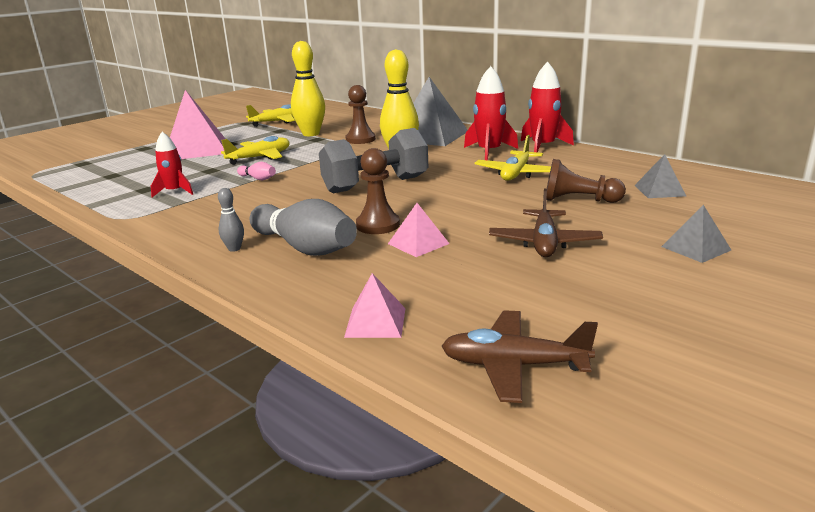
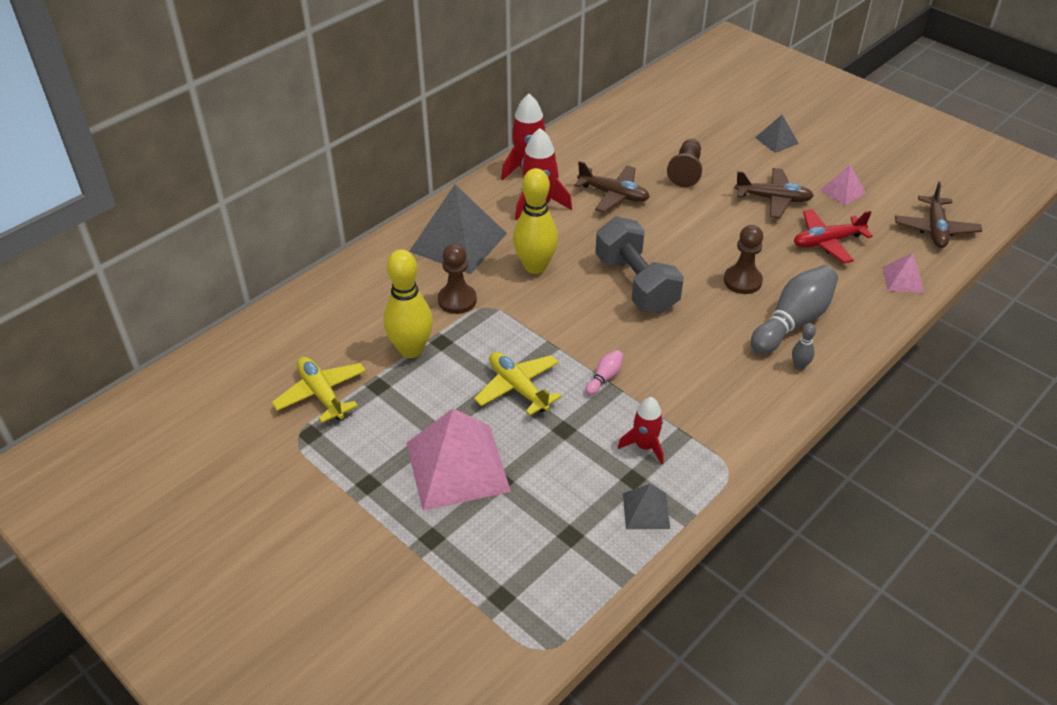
camera: 90 degrees left, 20 degrees up
(418, 243) = (779, 259): pink pyramid -> pink pyramid (843, 191)
(458, 272) = (827, 242): none -> red plane
(516, 174) = (613, 195): yellow plane -> brown plane
(659, 190) = (665, 130): grey pyramid -> grey pyramid (646, 510)

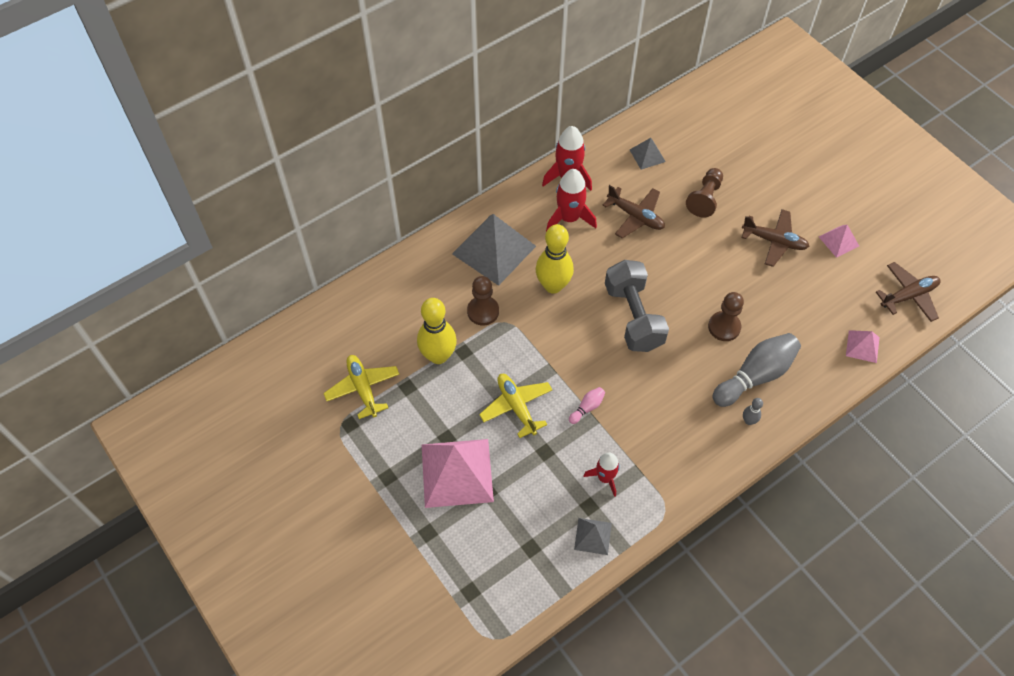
camera: 10 degrees right, 15 degrees up
(776, 140) = (795, 173): grey pyramid -> grey pyramid (647, 155)
(827, 242) = (808, 296): red plane -> none
(935, 229) = (908, 296): brown plane -> brown plane turned 135 degrees counterclockwise

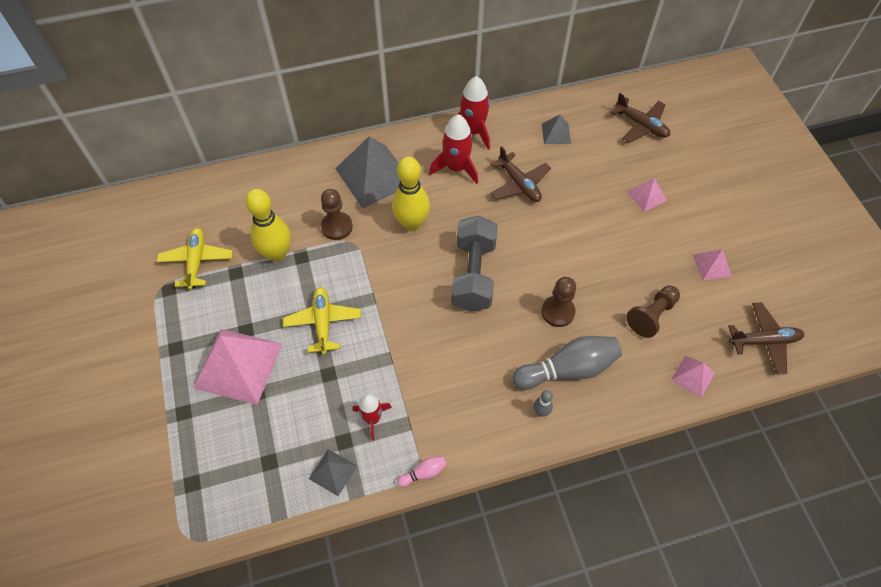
camera: 20 degrees right, 0 degrees up
(587, 407) = (388, 345): pink bowling pin -> pink bowling pin (423, 473)
(705, 198) = (594, 187): brown pawn -> brown pawn (651, 315)
(756, 193) = (646, 196): none -> pink pyramid
(774, 241) = (645, 246): brown plane -> brown plane (641, 125)

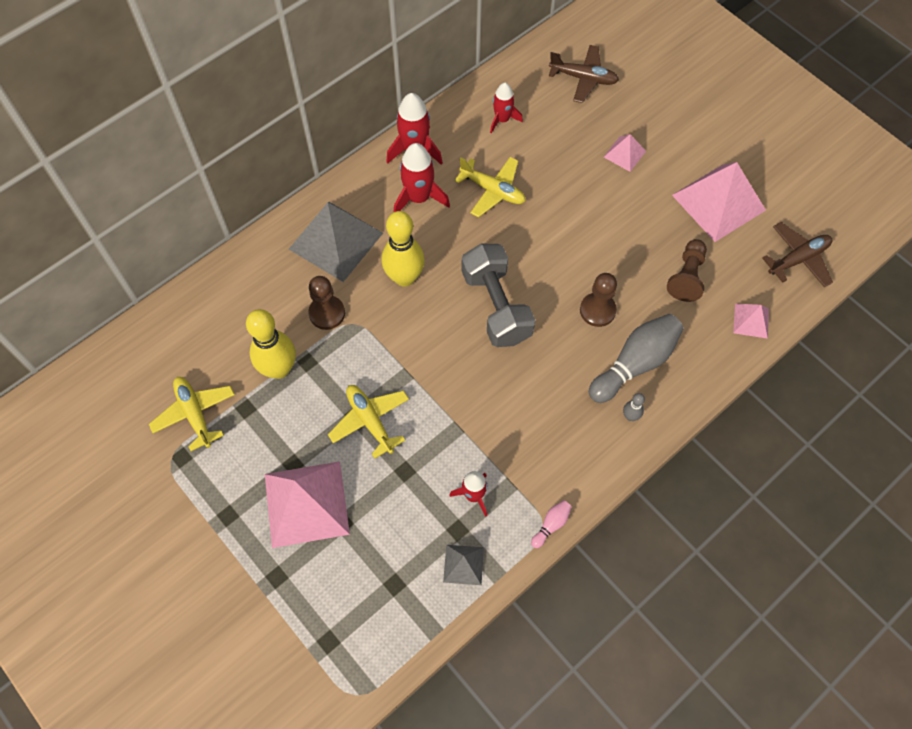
camera: 25 degrees left, 5 degrees up
(519, 184) = (493, 190): brown plane -> yellow plane
(556, 133) = (502, 119): grey pyramid -> red rocket
(712, 265) = (718, 202): pink pyramid -> pink pyramid, size x2.08

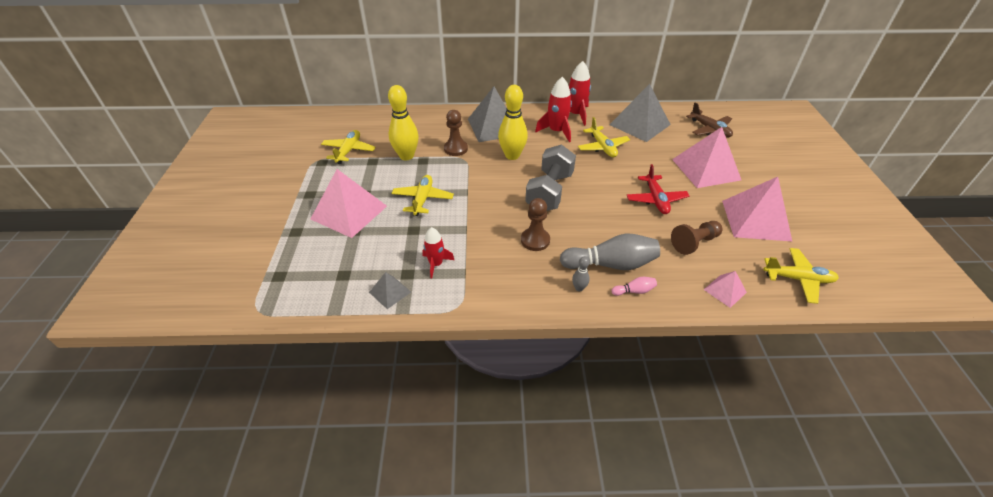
camera: 40 degrees right, 20 degrees down
(502, 119) = (639, 124): red rocket -> grey pyramid
(551, 525) = (464, 309): pink bowling pin -> pink bowling pin (634, 291)
(597, 310) = (612, 226): brown pawn -> brown pawn (535, 240)
(610, 239) = (656, 199): none -> red plane
(624, 154) = (706, 169): pink pyramid -> pink pyramid, size x2.08
(798, 259) = (798, 279): brown plane -> yellow plane

